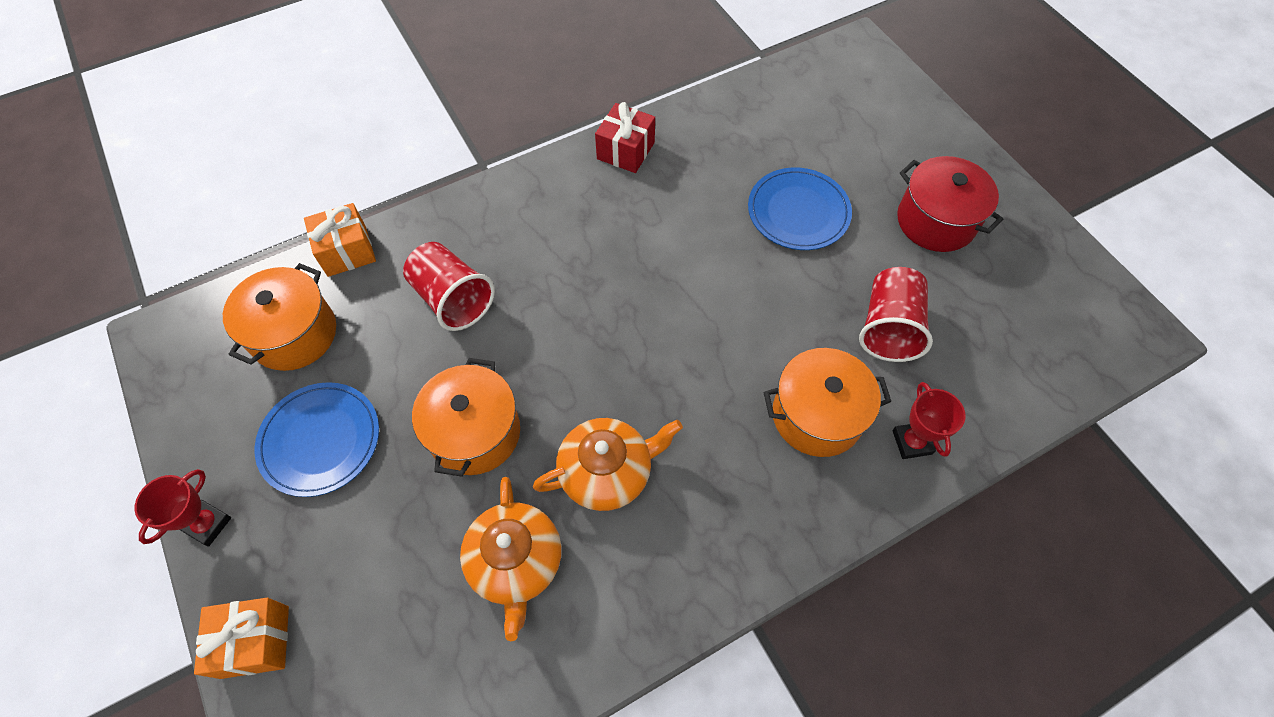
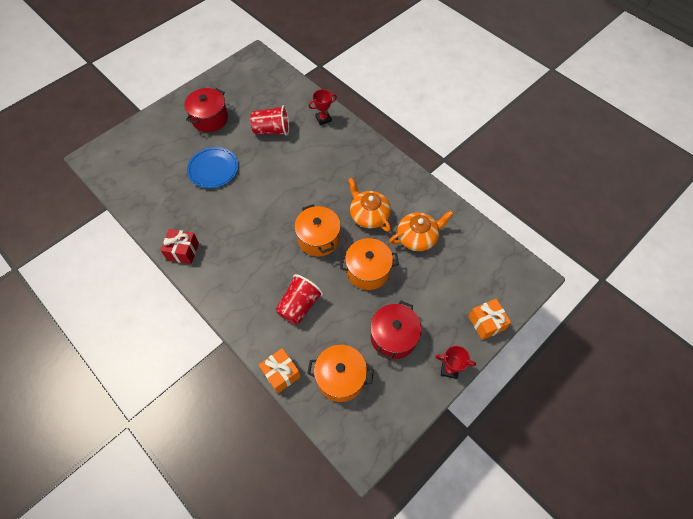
camera: 105 degrees left, 0 degrees up
(320, 440) = (393, 337): blue plate -> red pot
(817, 415) = (321, 149): orange pot -> orange pot (318, 238)

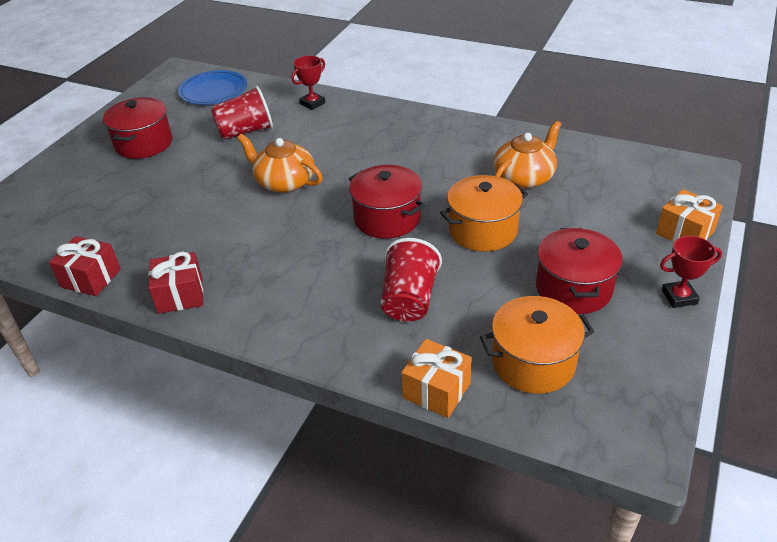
camera: 20 degrees left, 20 degrees down
(143, 219) = (91, 278): none -> red gift
(213, 169) = (179, 192): blue plate -> blue plate (213, 91)
(318, 238) = (387, 218): orange pot -> red pot
(369, 215) = (441, 175): orange teapot -> orange teapot (284, 182)

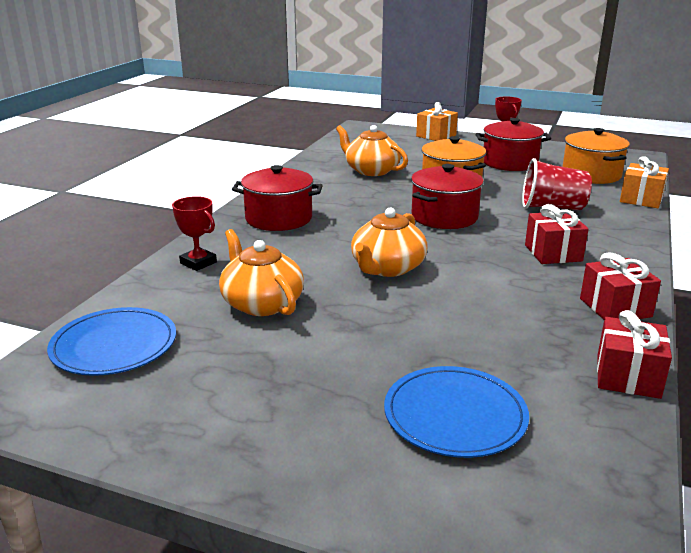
camera: 95 degrees left, 15 degrees down
(92, 200) = (455, 415): none -> blue plate
(144, 143) = (280, 392): red pot -> red pot (278, 218)
(245, 131) = (262, 303): red cup -> orange teapot
(291, 278) = (553, 253): none -> red gift

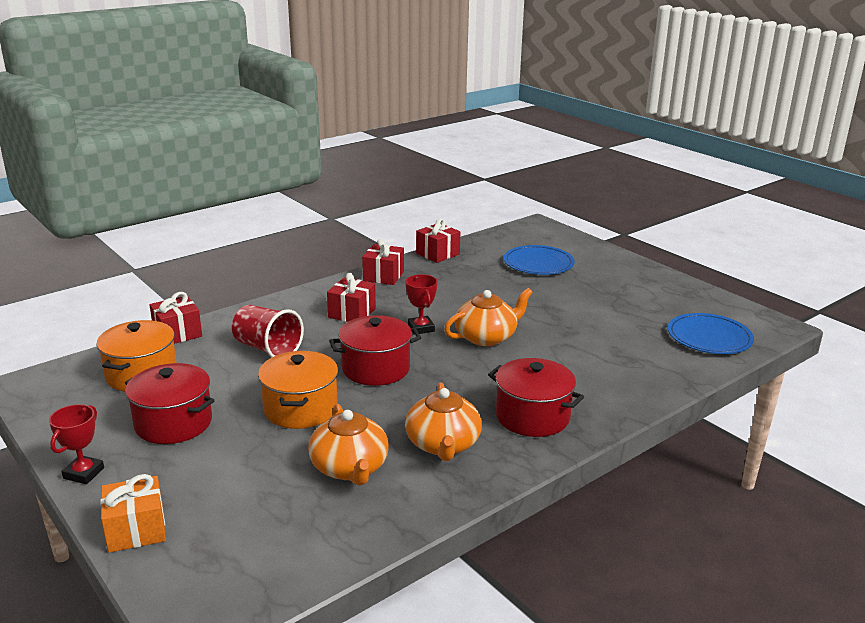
camera: 150 degrees left, 0 degrees up
(198, 263) = (635, 385): red trophy -> red trophy (421, 328)
(262, 303) = (600, 337): orange teapot -> orange teapot (443, 444)
(641, 199) = (177, 333): orange gift -> red gift

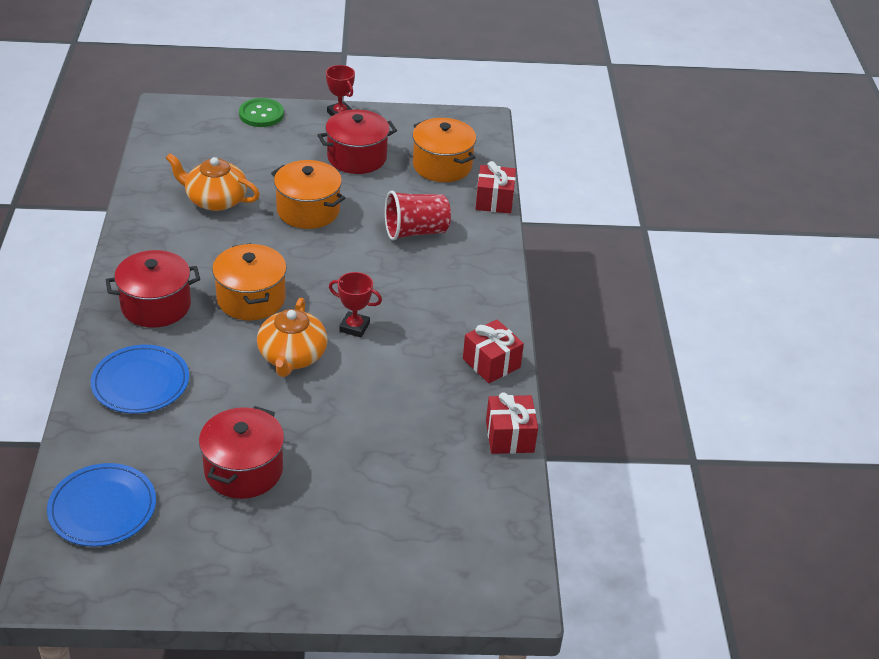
camera: 125 degrees right, 15 degrees up
(136, 530) = (261, 114): orange gift -> green button
(352, 313) = (430, 302): red gift -> none
(376, 368) = (318, 268): red pot -> red pot (243, 470)
(443, 444) = (185, 247): orange teapot -> none
(456, 379) = (251, 299): none -> orange pot
(538, 263) = (399, 505): blue plate -> blue plate (140, 382)

